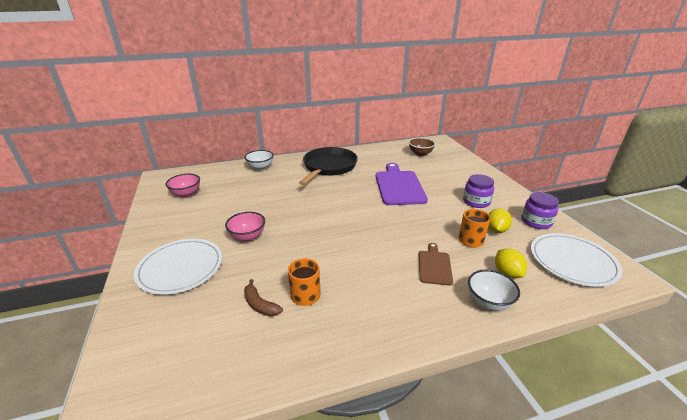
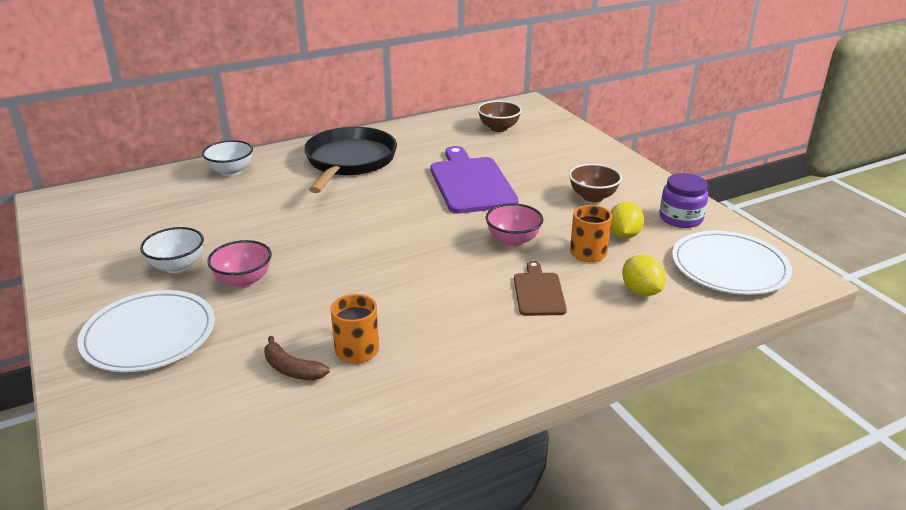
camera: 10 degrees left, 0 degrees up
(186, 194) = (113, 225): pink bowl -> pink bowl (513, 240)
(476, 202) = (592, 197): purple jar -> brown bowl
(488, 302) = (617, 330): white bowl -> white bowl (177, 266)

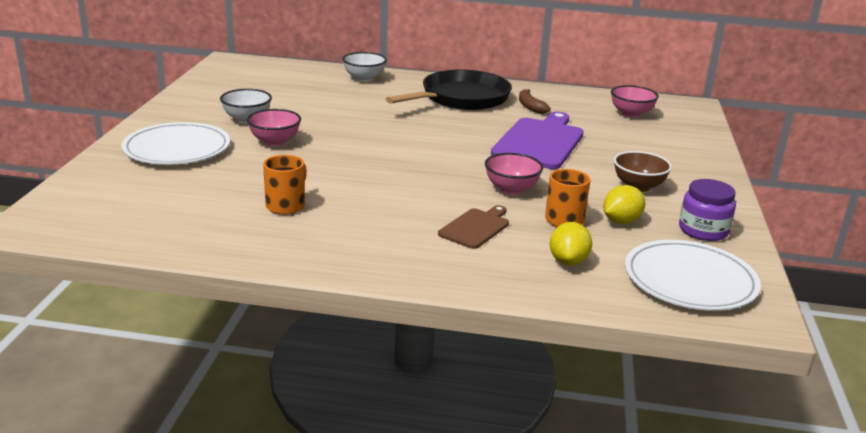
camera: 35 degrees right, 5 degrees down
(292, 369) = (229, 199): brown banana -> brown banana (530, 106)
(498, 128) = (631, 114): brown bowl -> pink bowl

